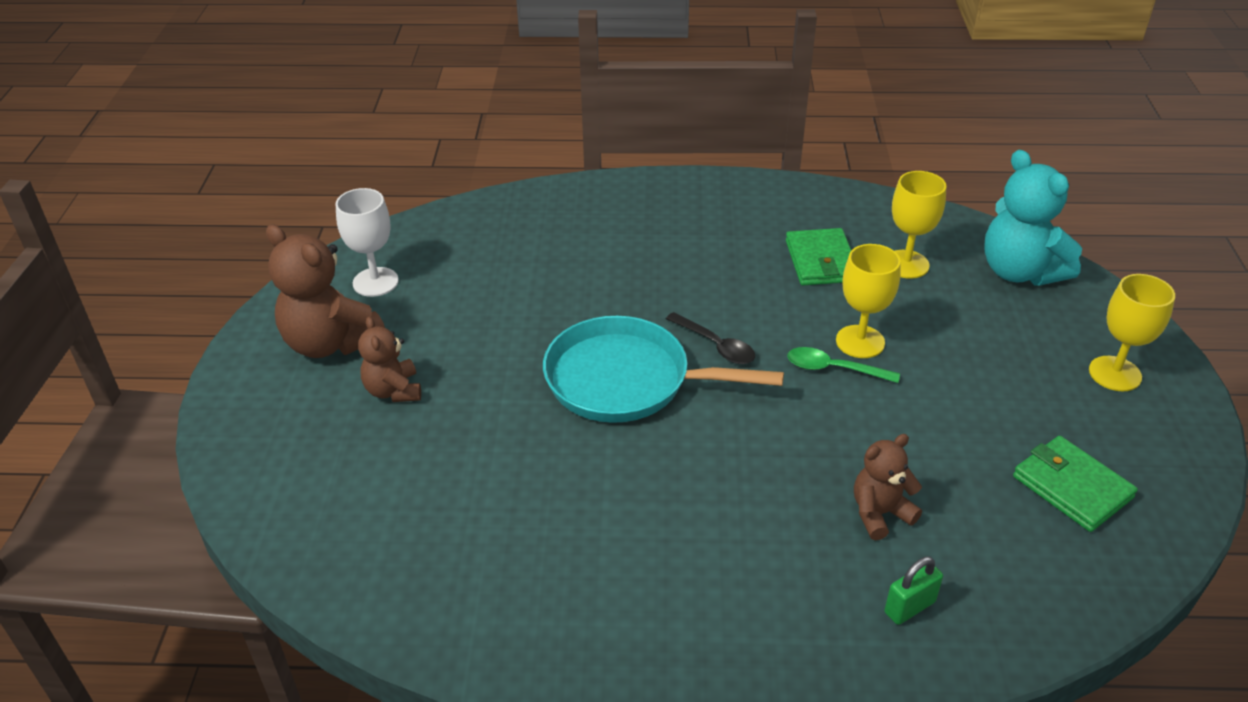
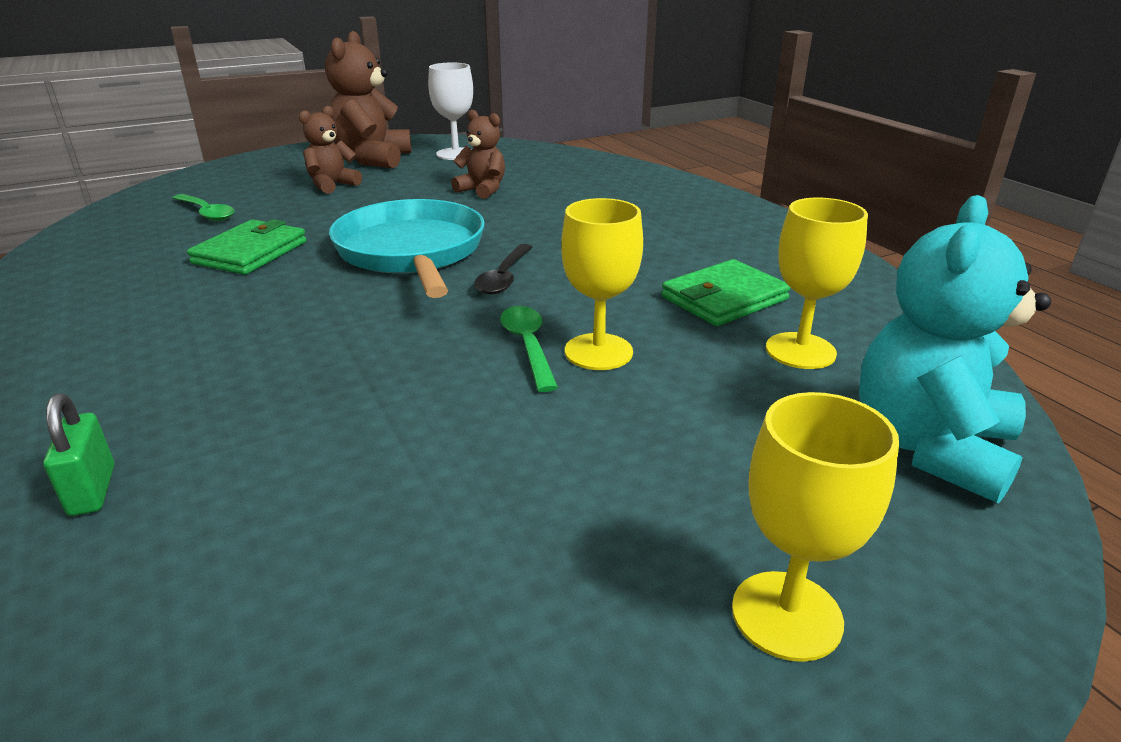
camera: 60 degrees right, 10 degrees down
(398, 498) = (206, 213): none -> green spoon
(880, 513) = (271, 431): brown teddy bear -> brown teddy bear (482, 190)
(909, 607) = (92, 490): green padlock -> green padlock turned 45 degrees clockwise
(1072, 487) = (416, 612): green wallet -> green wallet (250, 252)

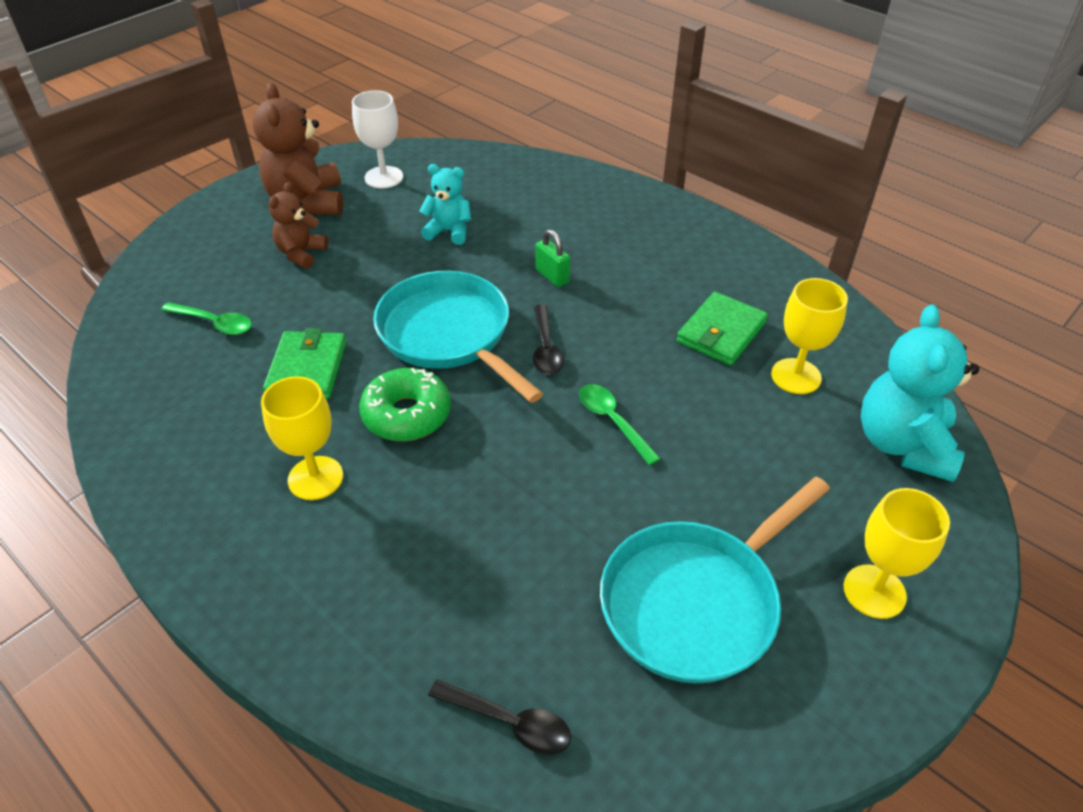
camera: 20 degrees left, 15 degrees up
(92, 490) = (415, 640): green padlock -> green padlock (552, 276)
(97, 618) = (509, 722): none -> black spoon
(307, 299) = (407, 414): none -> green donut
(482, 190) = (449, 231): brown teddy bear -> turquoise teddy bear
(486, 549) = (695, 601): none -> turquoise pan
(598, 352) = (665, 414): yellow goblet -> yellow goblet (315, 478)

